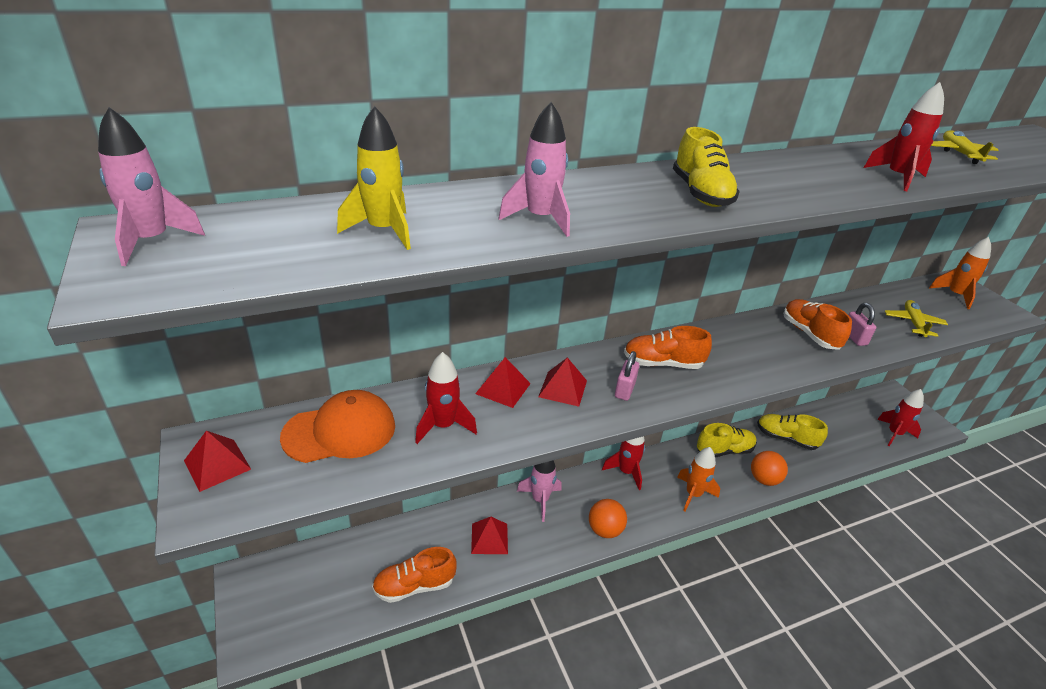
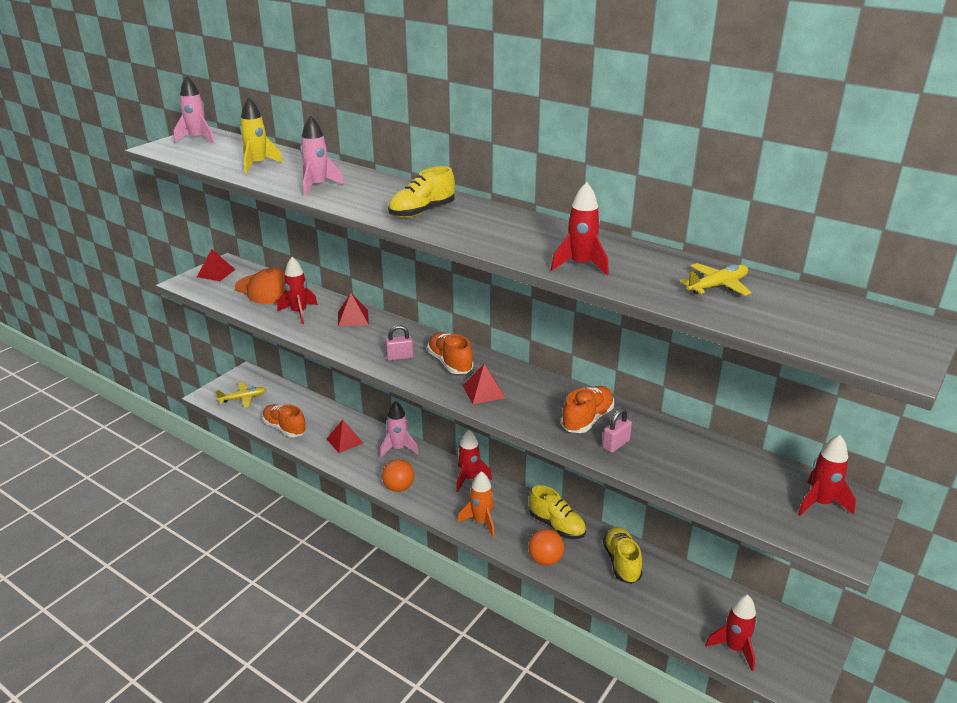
camera: 60 degrees right, 5 degrees down
(563, 388) = (375, 336): red pyramid -> red pyramid (484, 391)
(913, 323) = (701, 477): yellow plane -> yellow plane (243, 398)
(955, 295) = (820, 503): orange rocket -> red rocket

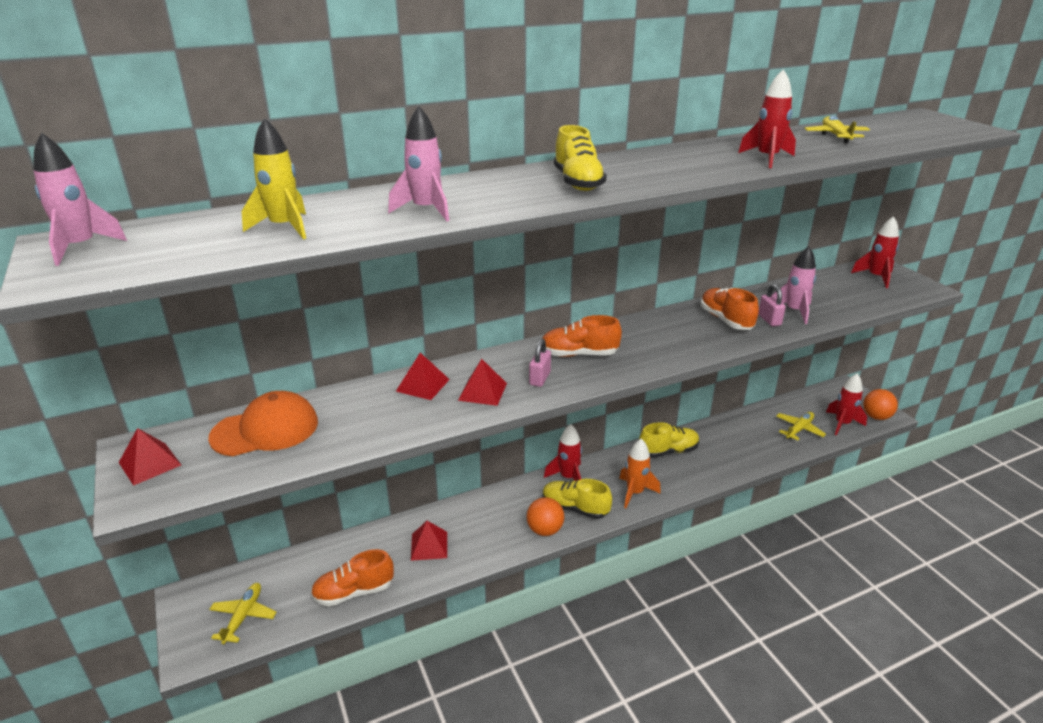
camera: 60 degrees left, 0 degrees up
(299, 313) = (364, 419): red rocket -> none
(398, 448) = (480, 508): pink rocket -> pink rocket (794, 311)
(484, 391) = (645, 352): red pyramid -> red pyramid (482, 391)
(545, 560) = (707, 474): orange ball -> orange ball (876, 417)
(621, 562) = (731, 436): yellow shoe -> yellow shoe (575, 508)
(685, 612) = (799, 429): none -> yellow plane

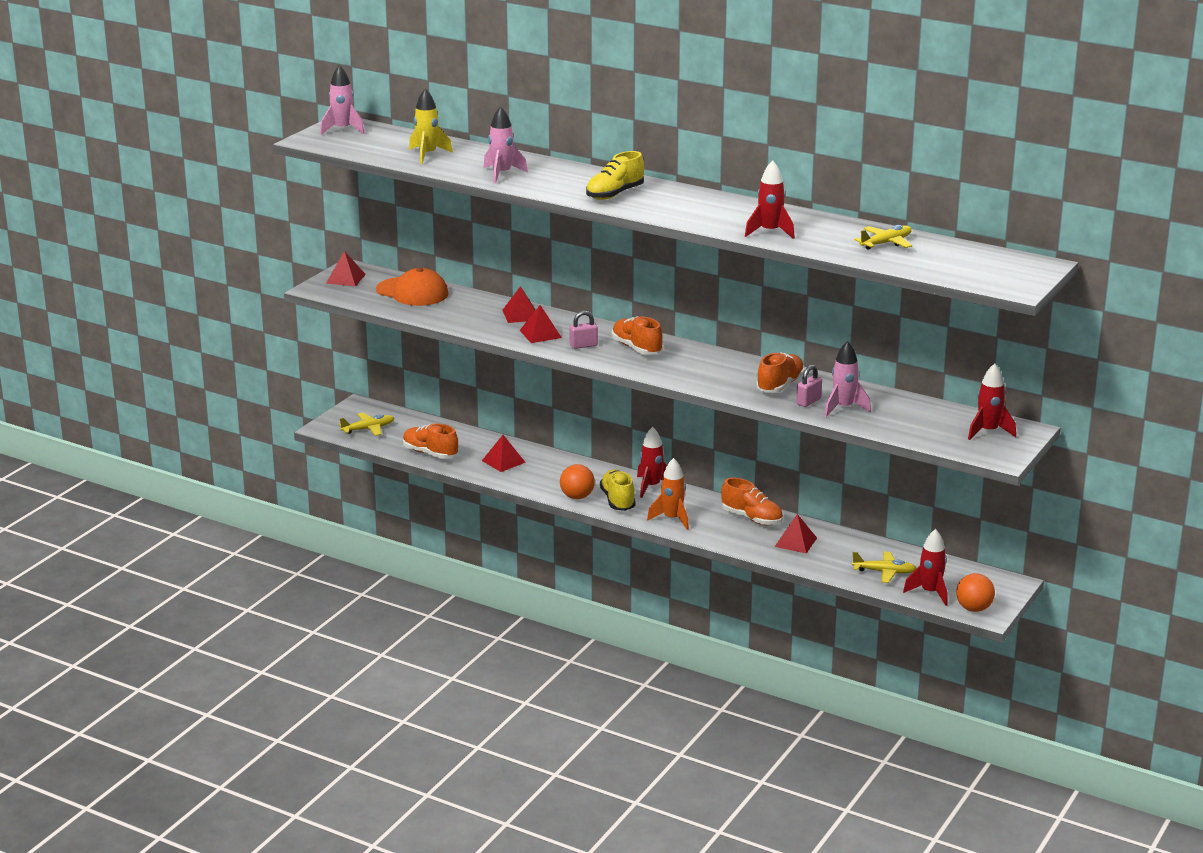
camera: 55 degrees right, 5 degrees down
(668, 451) = (752, 518): yellow shoe -> orange shoe
(723, 448) = (795, 542): none -> red pyramid

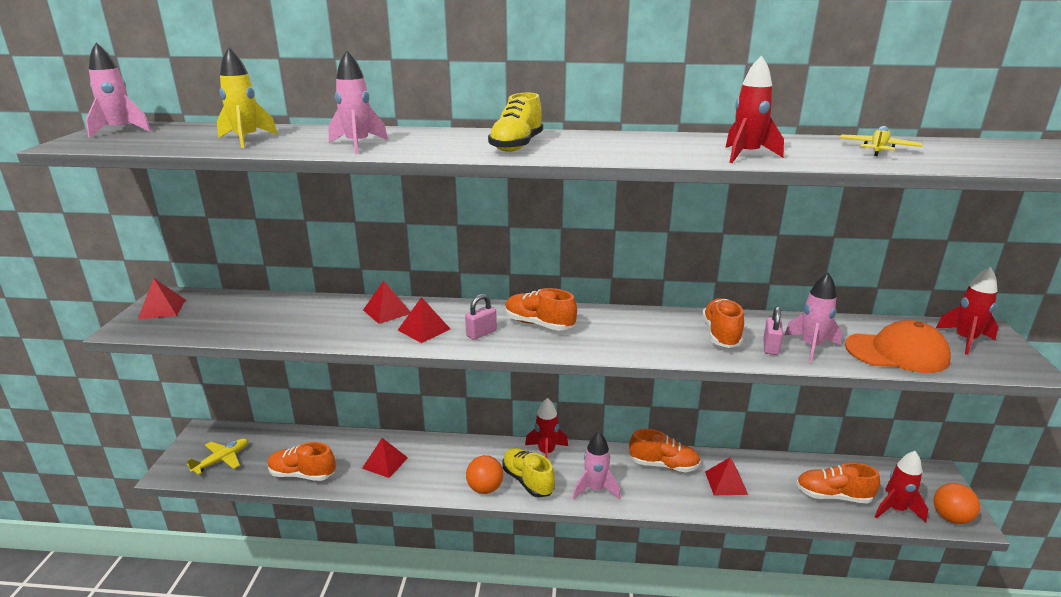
camera: 25 degrees left, 0 degrees up
(412, 292) = (249, 309): orange cap -> orange cap (897, 353)
(672, 519) = (595, 489): orange rocket -> pink rocket
(884, 572) = (833, 496): yellow plane -> orange shoe

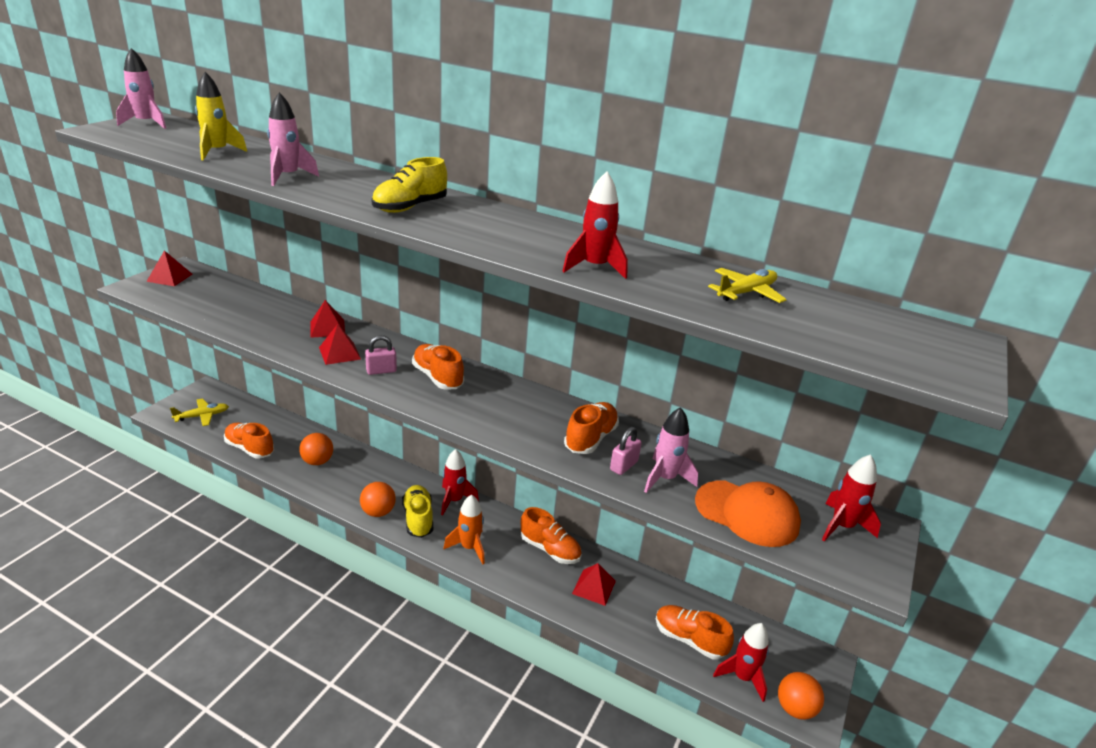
camera: 20 degrees right, 5 degrees up
(385, 463) = (317, 461): red pyramid -> orange ball
(595, 489) = (469, 547): pink rocket -> orange rocket

